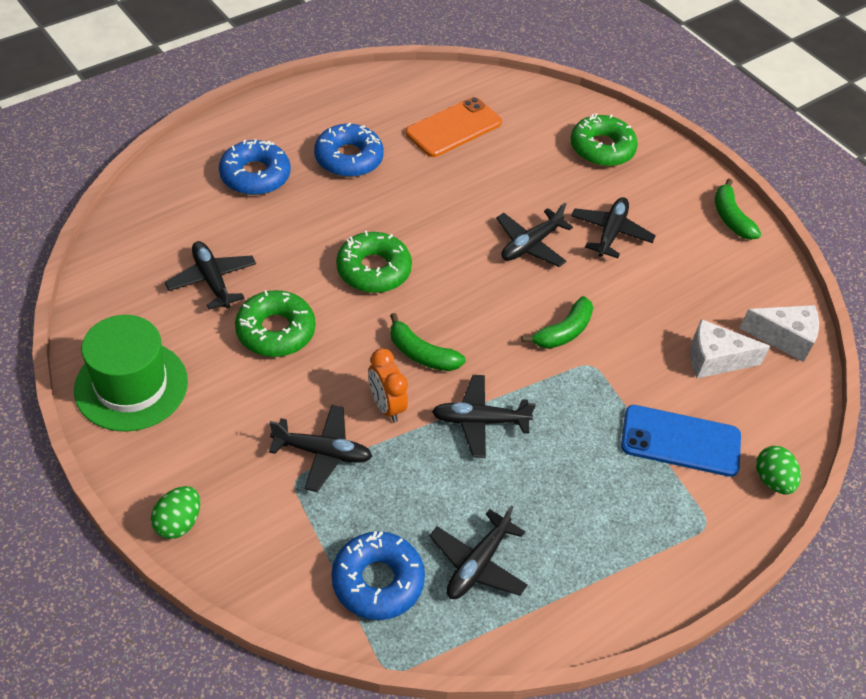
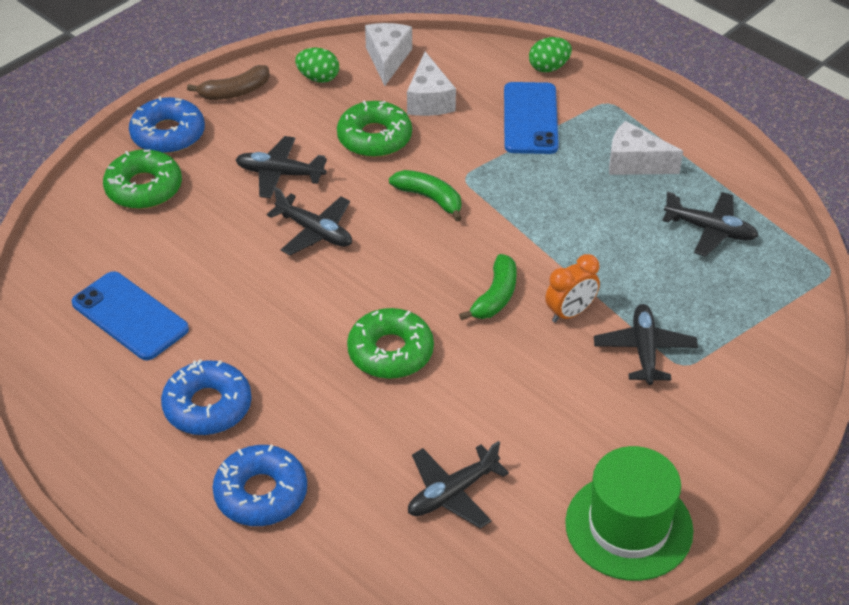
camera: 95 degrees left, 5 degrees down
(178, 523) = (769, 441): green egg -> green egg (318, 78)
(275, 331) = (507, 418): green donut -> green donut (374, 138)
(377, 581) = (757, 290): blue donut -> blue donut (168, 134)
(453, 128) = (130, 316): orange phone -> blue phone
(479, 421) = (561, 245): black plane -> none
(597, 521) = (635, 163): none -> white cheese
(730, 218) = (235, 92): green banana -> brown banana

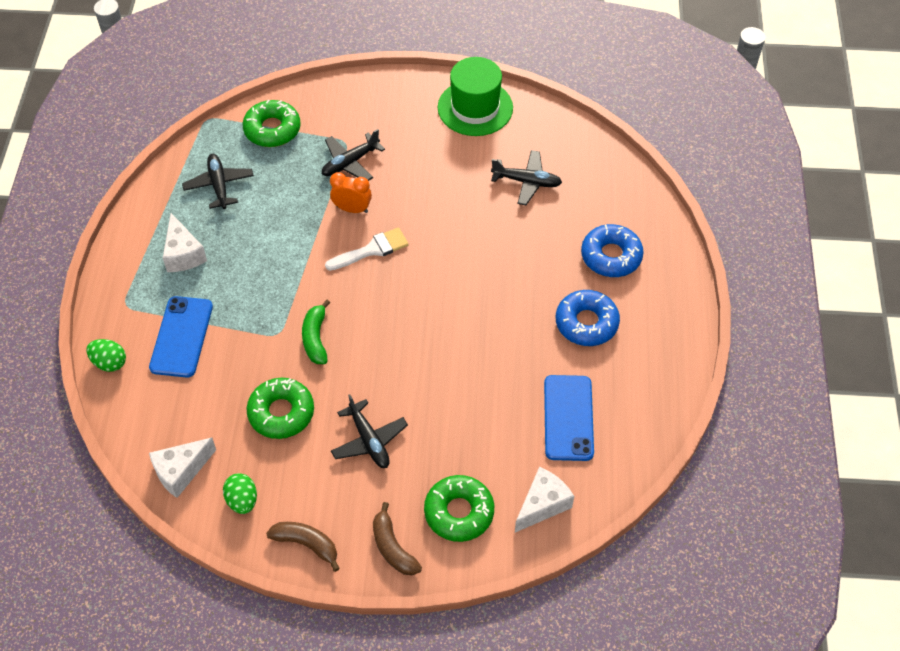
camera: 130 degrees left, 10 degrees up
(168, 134) = (392, 547): blue donut -> brown banana
(315, 232) = (404, 377): black plane -> none
(390, 352) = (463, 269): green donut -> green donut (272, 129)
(429, 100) = (210, 410): white cheese -> white cheese (542, 505)
(495, 296) = (372, 250): green banana -> white brush
(530, 119) = (181, 337): blue phone -> blue phone turned 45 degrees counterclockwise

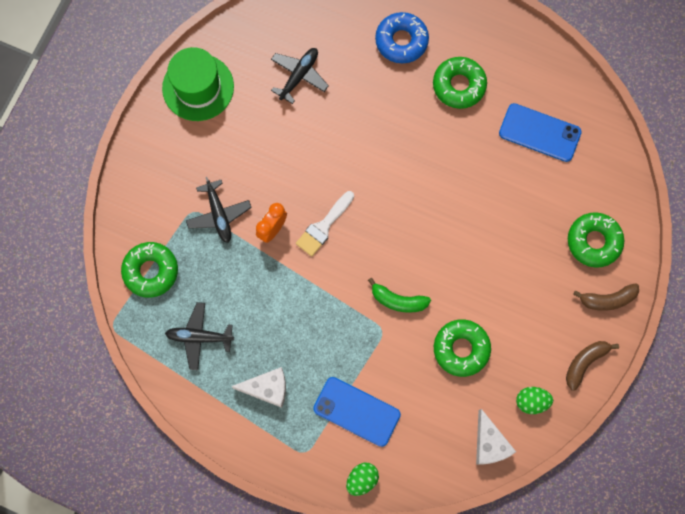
camera: 70 degrees left, 20 degrees up
(369, 440) = (510, 288): black plane -> none
(372, 250) = (323, 226): white brush -> white brush turned 135 degrees counterclockwise
(542, 505) = (606, 179): white cheese -> none
(586, 323) = (459, 85): blue donut -> green donut

